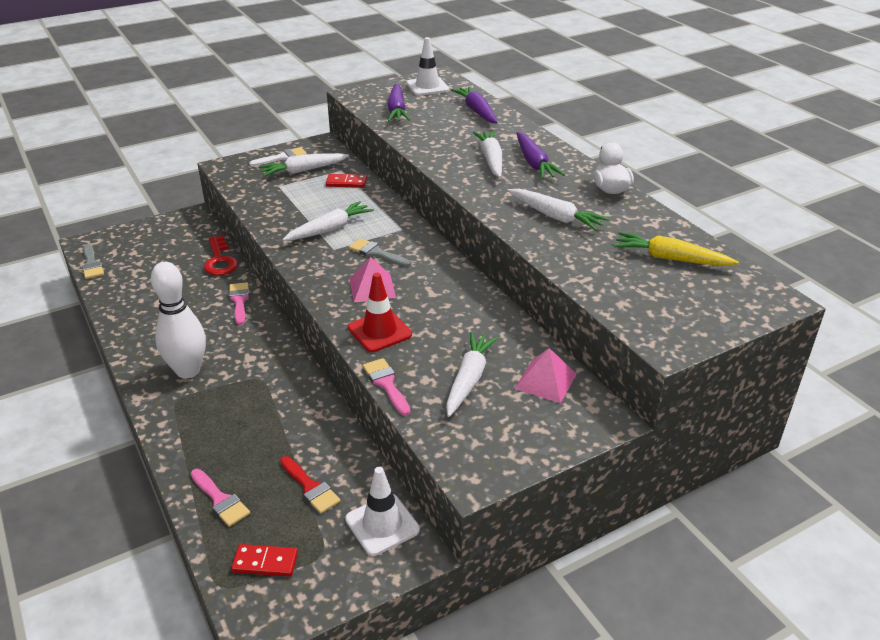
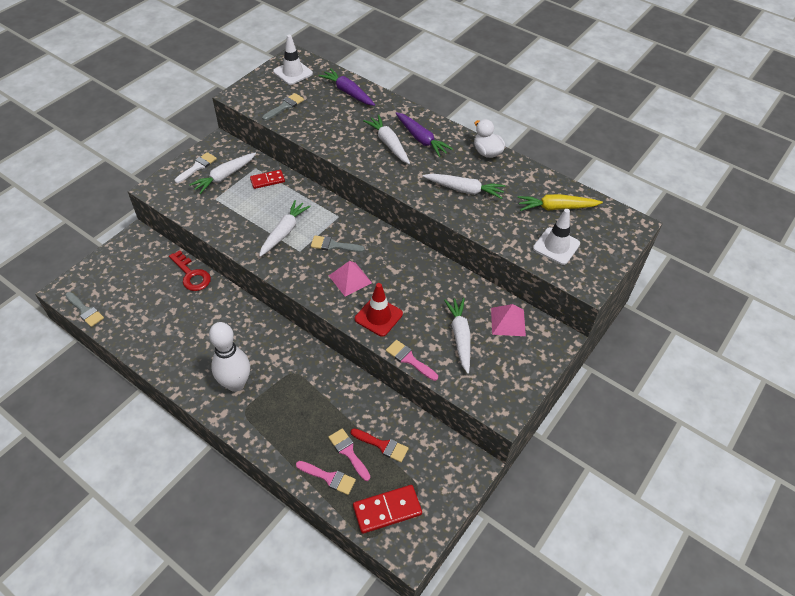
camera: 25 degrees left, 15 degrees up
(239, 301) = (233, 308): pink brush -> pink brush (348, 452)
(265, 562) = (387, 510): red domino -> red domino, size x1.53
(382, 524) = (443, 454): white traffic cone -> white traffic cone (556, 246)
(397, 110) = (285, 106): purple carrot -> grey brush

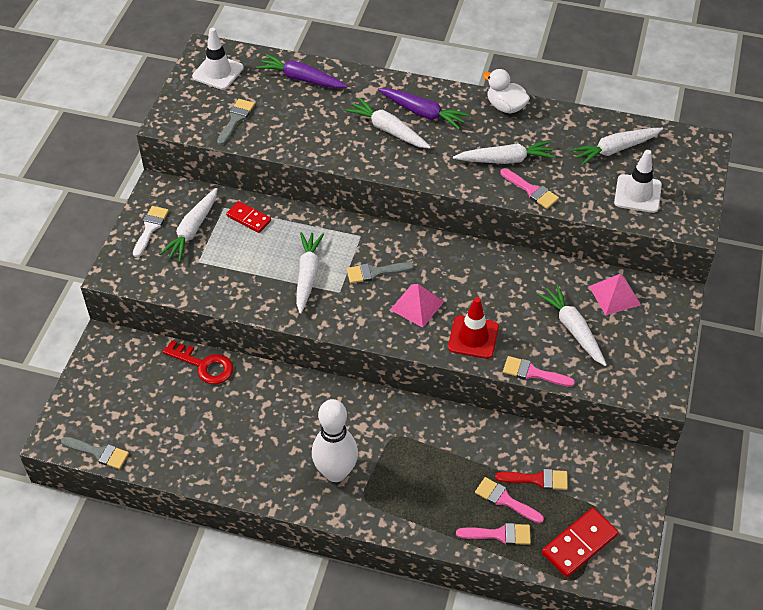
camera: 20 degrees left, 0 degrees up
(267, 180) = (248, 218): red domino -> red domino turned 75 degrees clockwise
(472, 218) = (531, 190): none -> pink brush
(556, 208) = (615, 149): yellow carrot -> white carrot

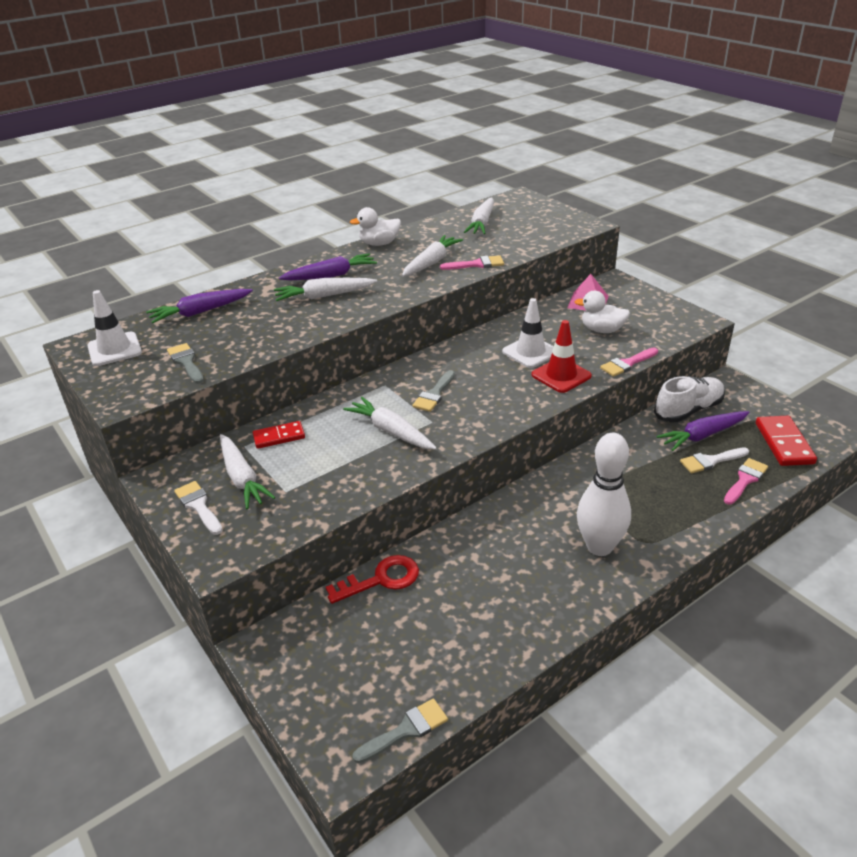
camera: 50 degrees left, 15 degrees down
(417, 305) = (496, 388): pink pyramid -> none
(505, 500) = (711, 461): pink brush -> white brush
(537, 479) = (702, 435): red brush -> purple carrot
(567, 453) = (688, 410): none -> white shoe
(573, 329) = (602, 330): white carrot -> white duck
(637, 194) = (534, 231): white traffic cone -> white traffic cone (530, 352)

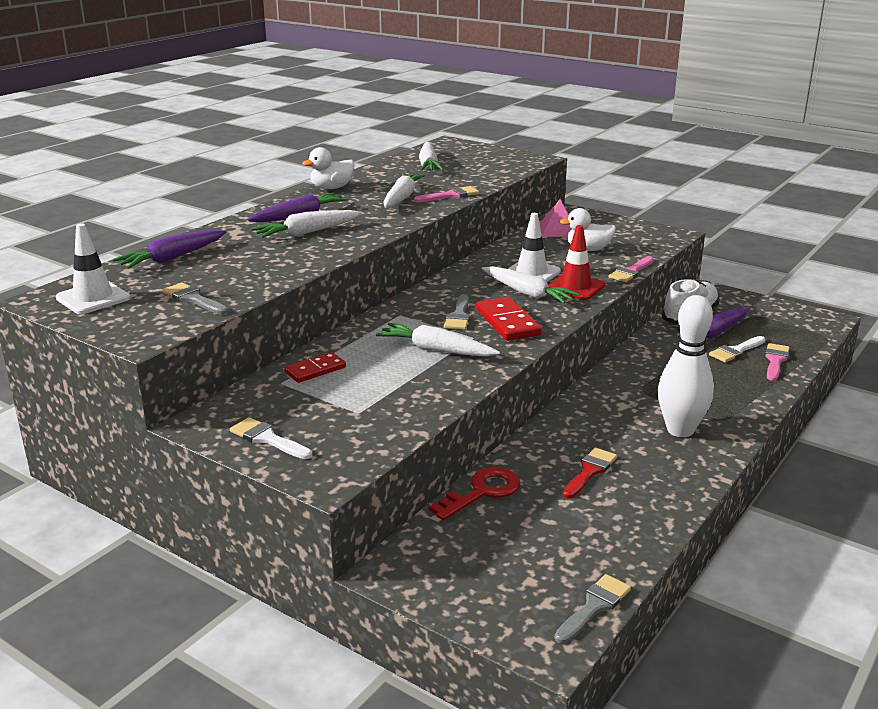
camera: 20 degrees left, 10 degrees down
(242, 478) = (300, 409): white carrot -> white carrot (527, 293)
(488, 577) = (590, 471): none -> red brush
(784, 443) = (790, 329): red domino -> red domino (507, 322)

